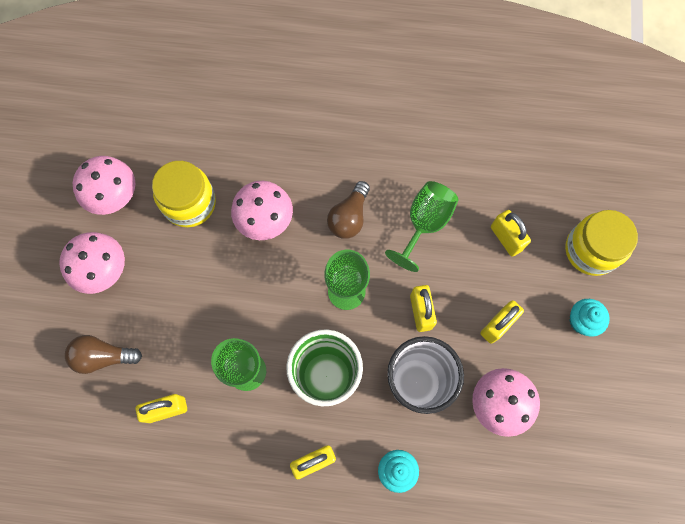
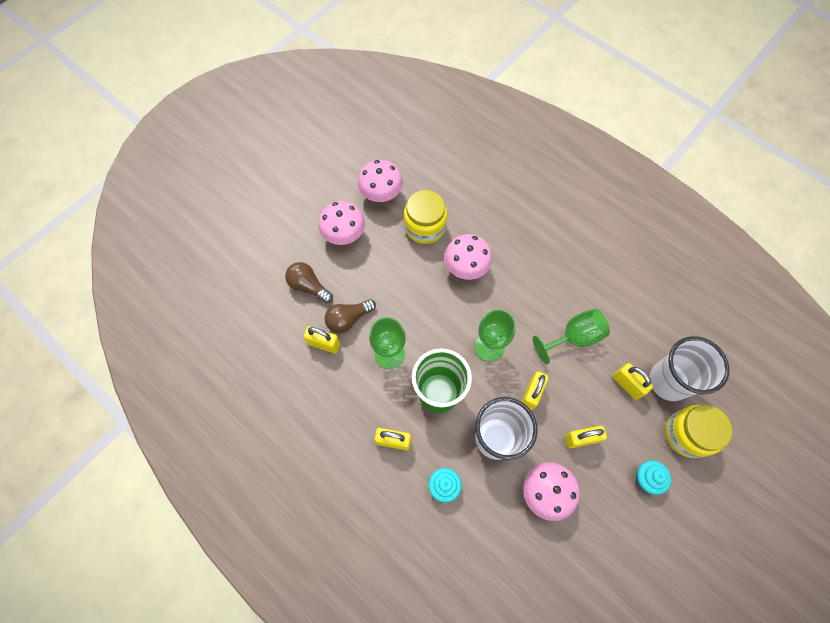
camera: 35 degrees right, 5 degrees down
(349, 217) = (524, 300): brown light bulb -> brown light bulb (348, 319)
(506, 238) = (627, 384): yellow padlock -> yellow padlock turned 45 degrees counterclockwise
(542, 208) = (668, 381): none -> white cup

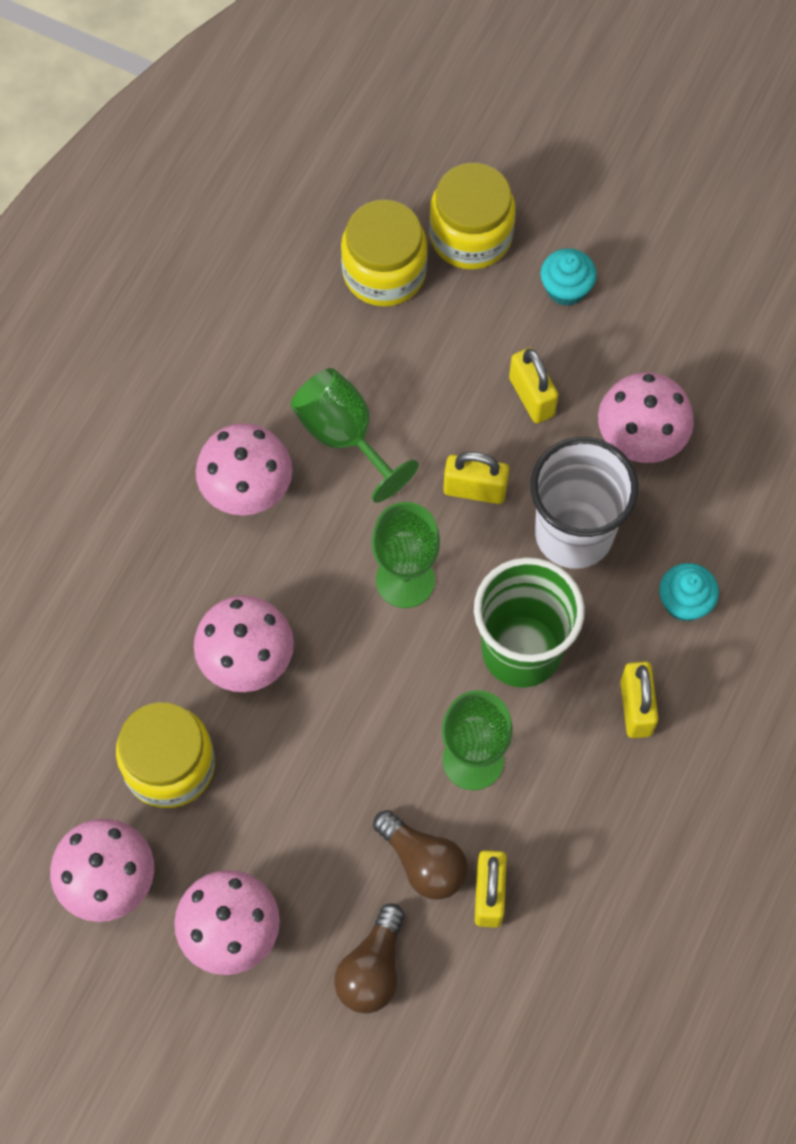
camera: 105 degrees left, 0 degrees up
(553, 286) = (247, 489): none -> pink mushroom
(627, 384) = (410, 336): yellow padlock -> none
(668, 381) = (384, 272): white cup -> yellow jar

